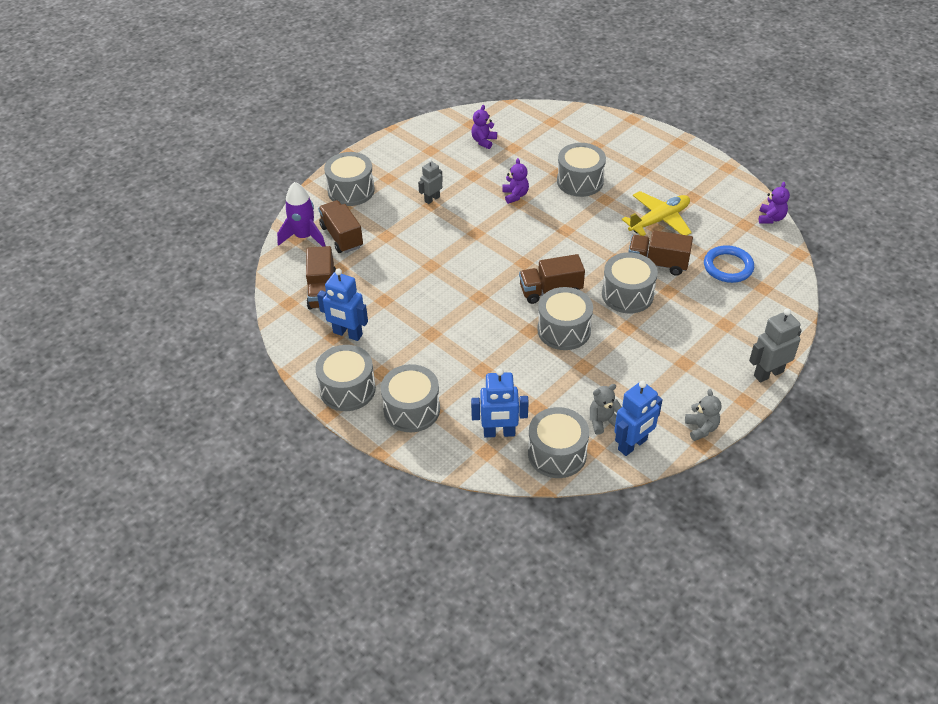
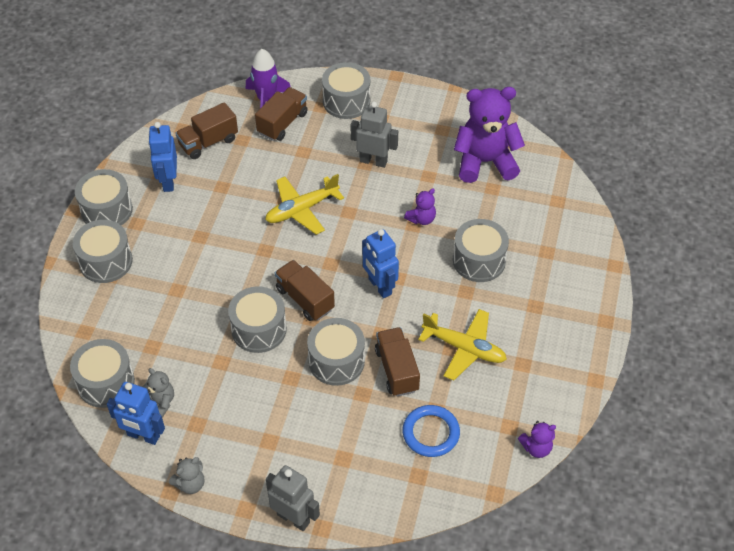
camera: 60 degrees right, 5 degrees up
(432, 199) = (373, 161): grey robot -> grey robot, size x1.57
(451, 259) = (301, 210): none -> yellow plane
(483, 141) = (485, 162): purple teddy bear -> purple teddy bear, size x2.23
(499, 433) = (109, 332): blue robot -> blue robot (379, 286)

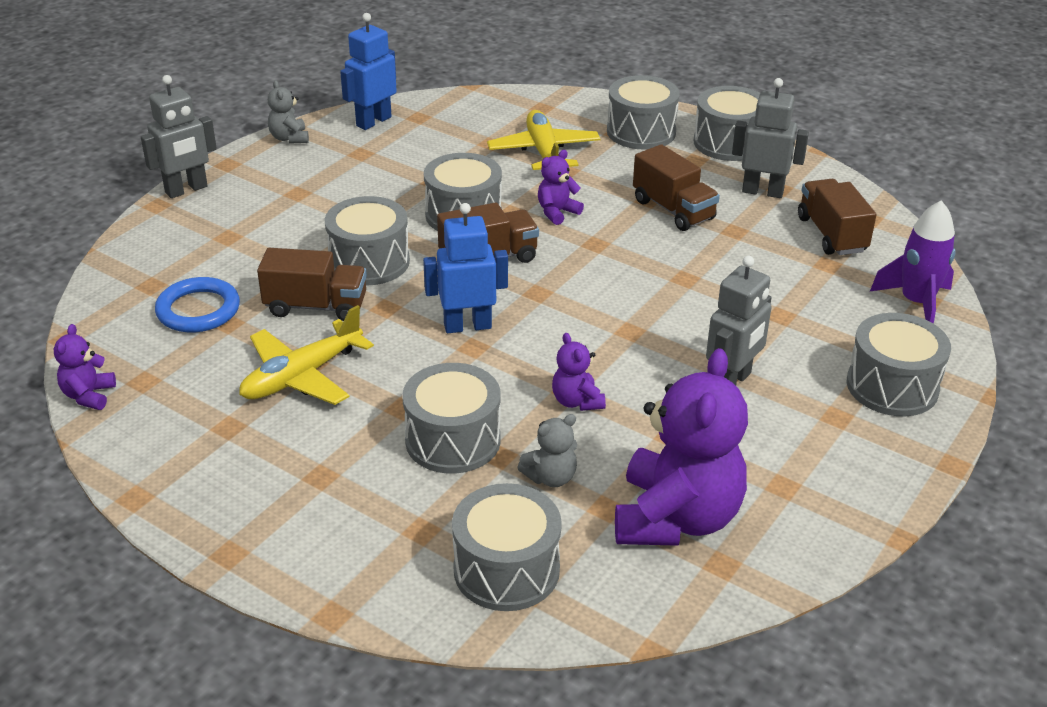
camera: 110 degrees right, 15 degrees down
(106, 382) = (461, 110): grey drum -> grey drum (506, 570)
(160, 402) = (408, 137): grey teddy bear -> grey teddy bear (551, 477)
(168, 181) = (762, 191): blue robot -> grey robot
(235, 279) = (557, 212): none -> purple teddy bear
(282, 123) = (854, 308): brown truck -> brown truck (673, 210)
(301, 210) = (656, 288): yellow plane -> yellow plane (543, 152)

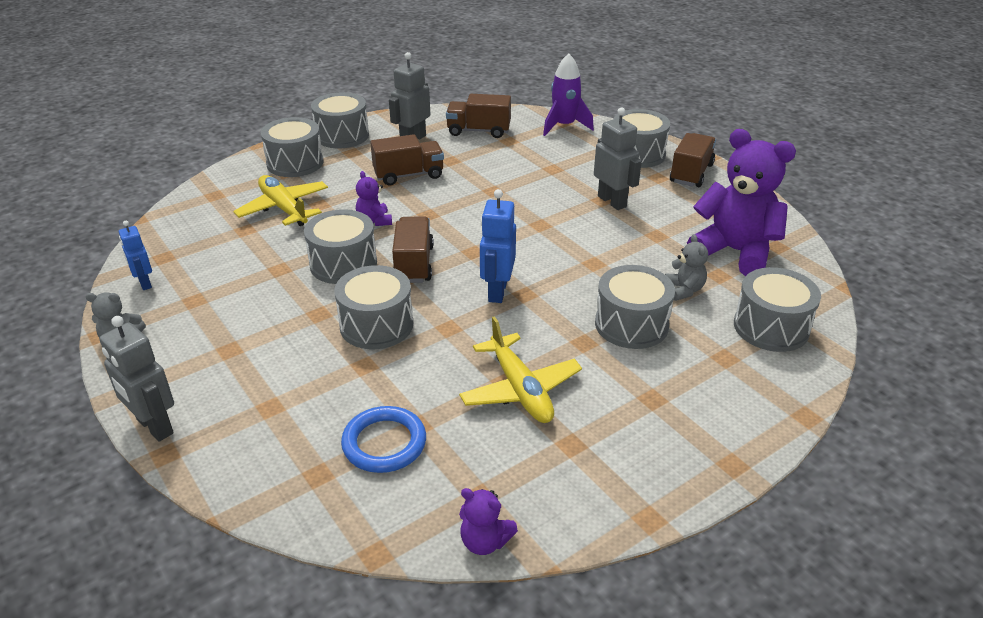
camera: 70 degrees left, 0 degrees up
(186, 190) = (154, 426): grey robot -> grey robot turned 150 degrees clockwise
(316, 306) = (424, 366): brown truck -> brown truck (691, 173)
(373, 121) = (144, 283): blue robot -> blue robot, size x0.64
(543, 152) = (284, 208): yellow plane -> yellow plane turned 45 degrees clockwise
(577, 401) = (608, 262): purple teddy bear -> none

